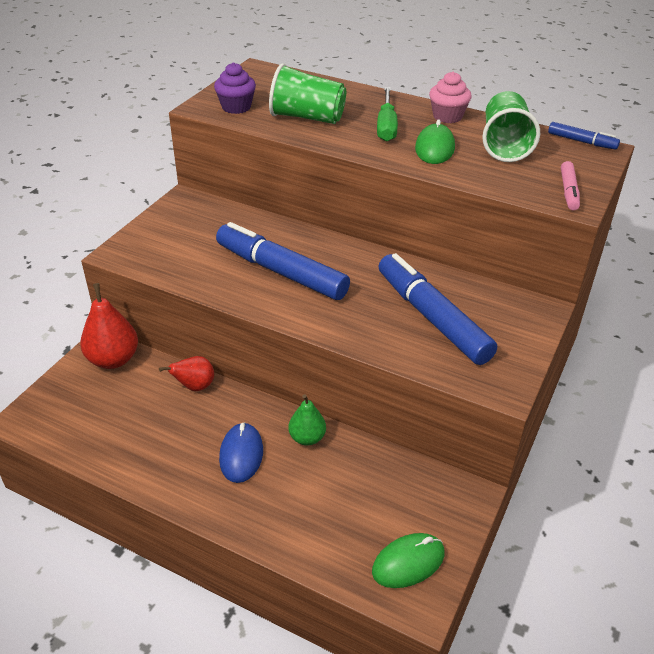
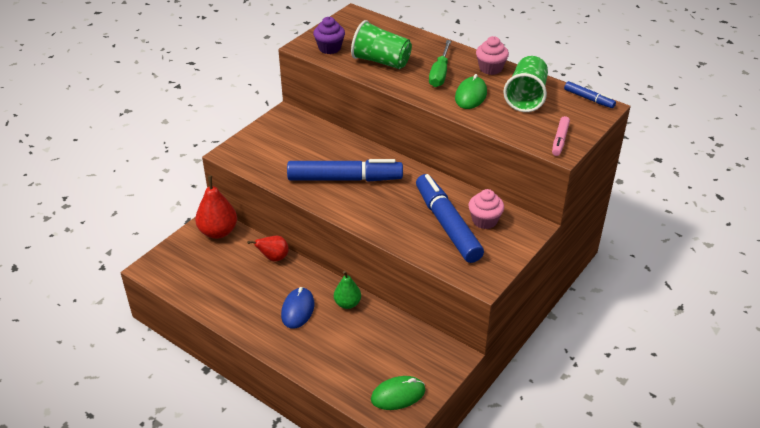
camera: 10 degrees right, 0 degrees up
(281, 271) = (345, 179): blue marker -> blue marker turned 135 degrees clockwise
(478, 307) = (484, 221): none -> pink cupcake

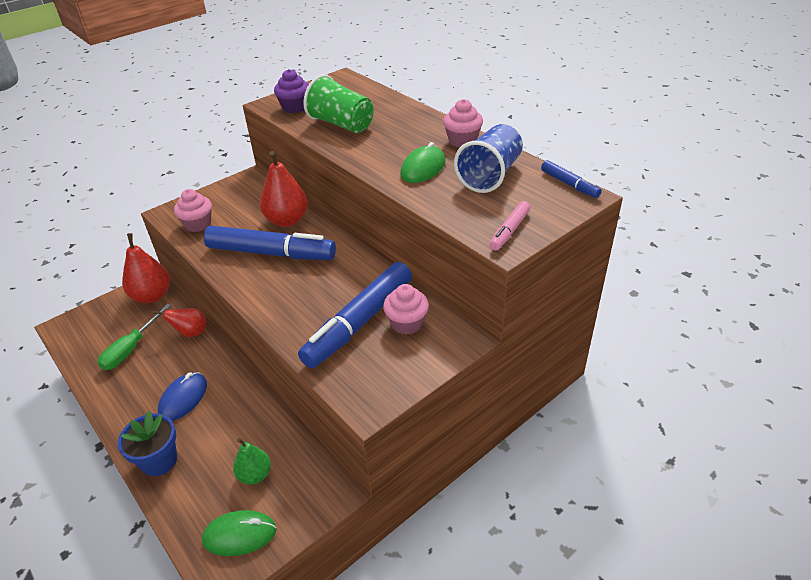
camera: 15 degrees right, 0 degrees up
(264, 161) = (198, 224): none -> pink cupcake
(305, 357) = (159, 460): none -> blue flower pot
(342, 149) = (287, 220): none -> red pear
(347, 303) = (241, 399): green pear -> green pear (255, 475)
(440, 73) = (400, 141): green screwdriver -> green screwdriver (131, 349)
(447, 224) = (359, 322): blue marker -> blue marker turned 135 degrees counterclockwise
(526, 97) = (490, 175): green cup -> blue cup

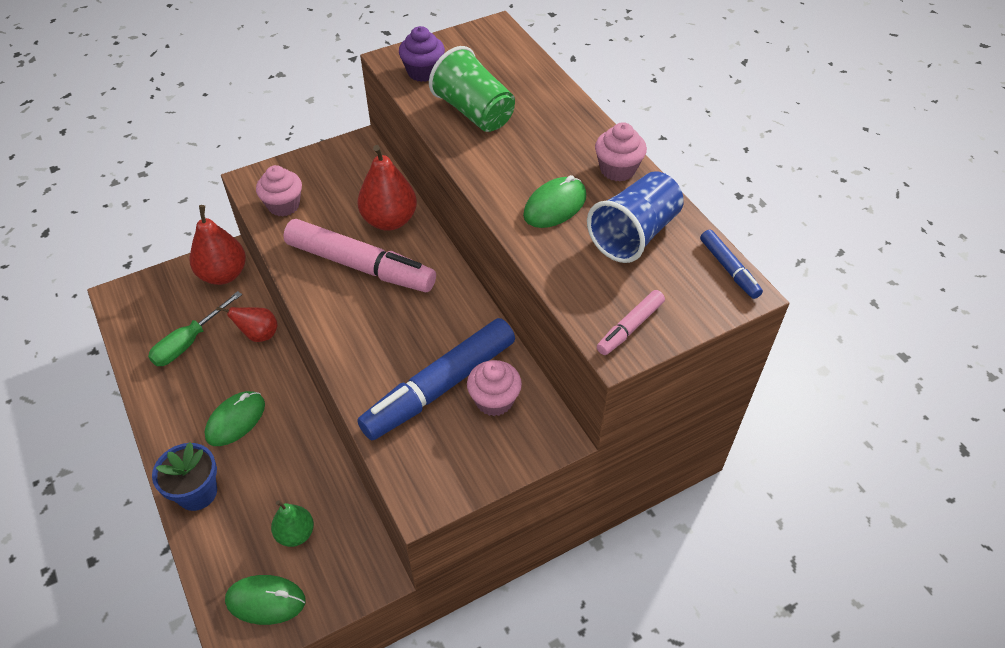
camera: 10 degrees right, 10 degrees up
(183, 398) = (236, 420): blue mouse -> green mouse
(271, 253) = (360, 266): blue marker -> pink marker

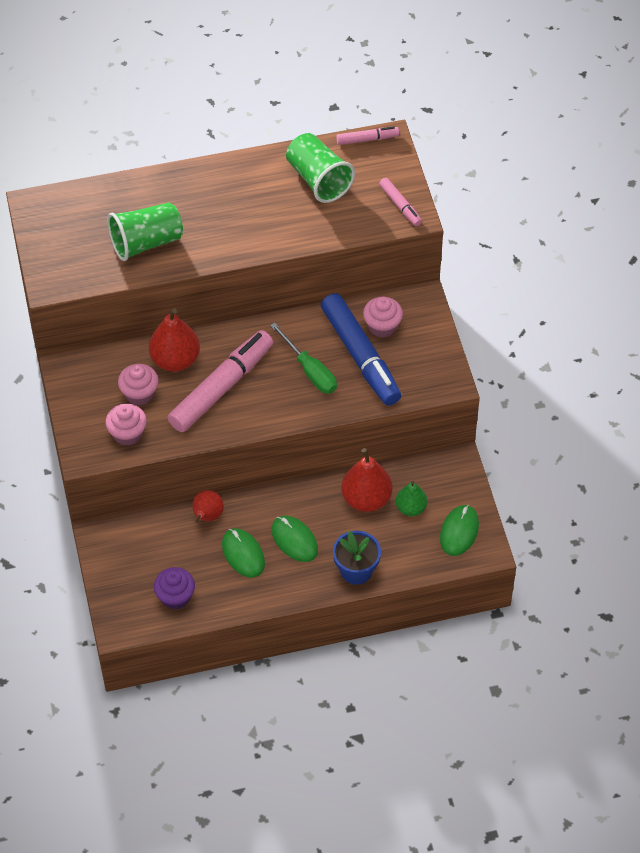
camera: 75 degrees left, 5 degrees up
(189, 342) = (197, 570): green screwdriver -> green screwdriver (310, 371)
(223, 274) = (123, 539): red pear -> red pear (366, 499)
(423, 72) = (77, 267): purple cupcake -> purple cupcake (175, 597)
(555, 206) = (274, 217): green mouse -> green mouse (243, 554)
(617, 169) = (248, 170): pink cupcake -> pink cupcake (139, 394)
(634, 234) = (318, 179): blue cup -> green cup
(729, 269) = (367, 139): blue marker -> pink marker

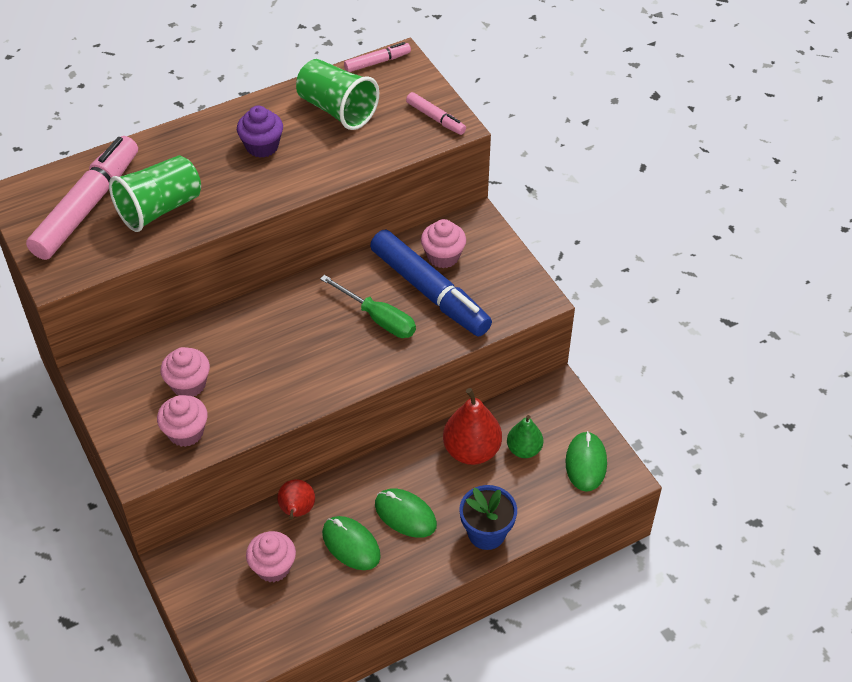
camera: 15 degrees left, 5 degrees down
(175, 360) = (220, 338): red pear -> none
(175, 597) = (285, 614): purple cupcake -> purple cupcake (262, 146)
(176, 557) = (273, 567): none -> pink cupcake
(221, 387) = (283, 357): pink marker -> pink marker (87, 206)

